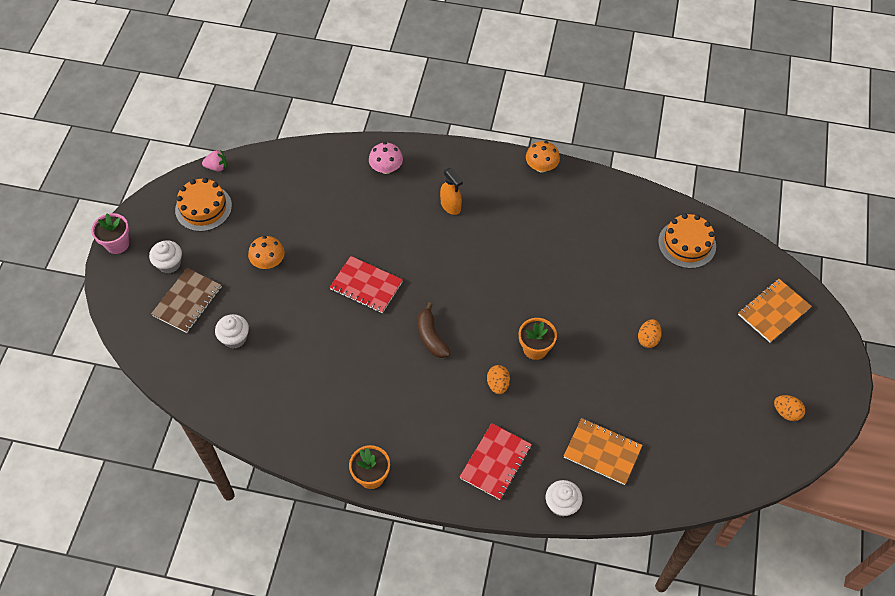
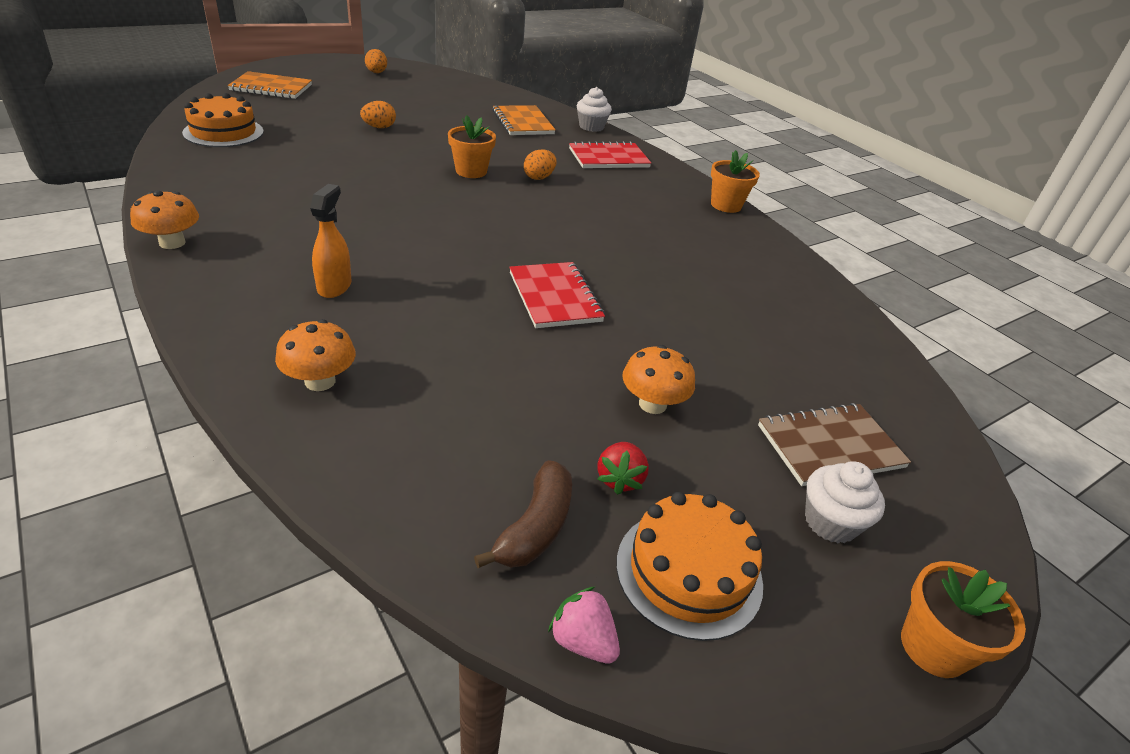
camera: 140 degrees left, 20 degrees down
(117, 244) = (933, 647): pink flower pot -> orange flower pot
(235, 338) = (784, 362): white cupcake -> none
(251, 220) = (619, 479): none -> red strawberry
(386, 168) = (320, 381): pink mushroom -> orange mushroom
(431, 337) = (548, 227): brown banana -> brown banana (535, 527)

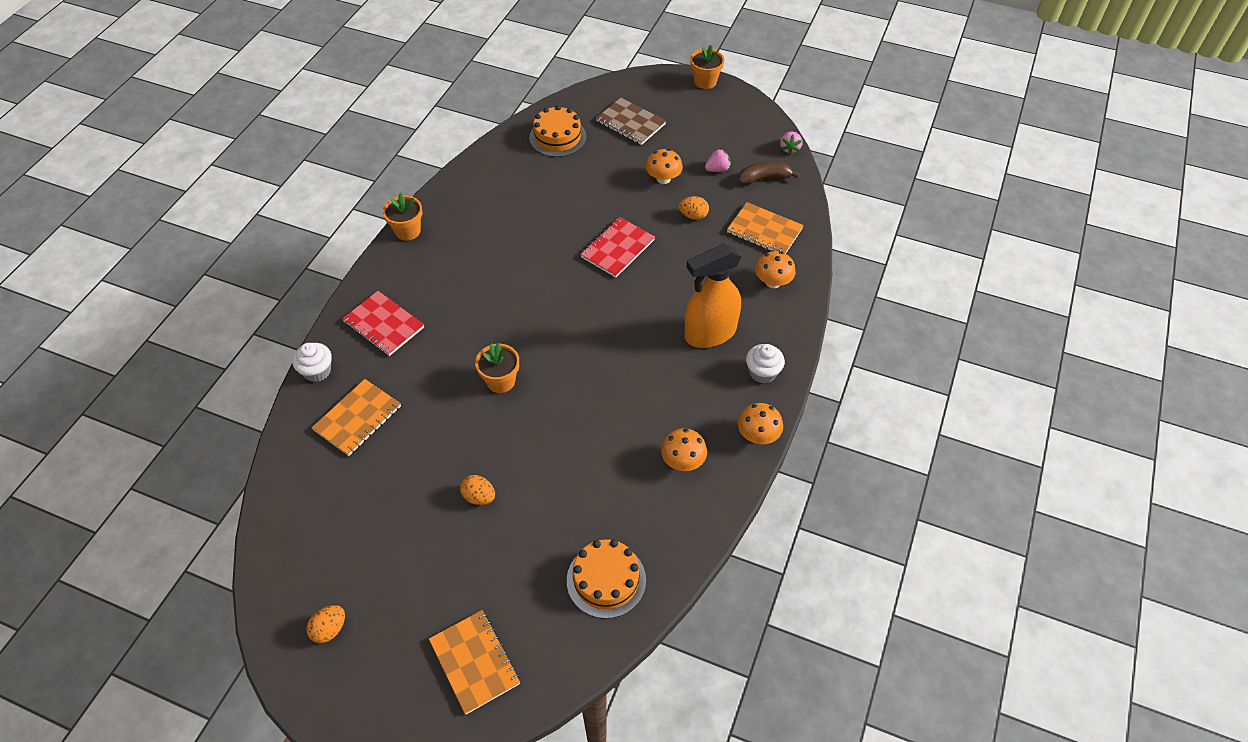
camera: 120 degrees left, 15 degrees up
(237, 198) = (683, 461): none -> orange mushroom
(334, 286) = (709, 333): orange spray bottle -> orange spray bottle, size x1.83
(419, 440) = (764, 230): none -> orange notebook
(539, 177) = (468, 340): orange egg -> orange egg (693, 216)
(619, 479) = (717, 169): red strawberry -> pink strawberry
(689, 572) = (738, 137): orange cake -> orange cake (557, 137)
(830, 522) = (675, 113): white cupcake -> white cupcake (762, 372)

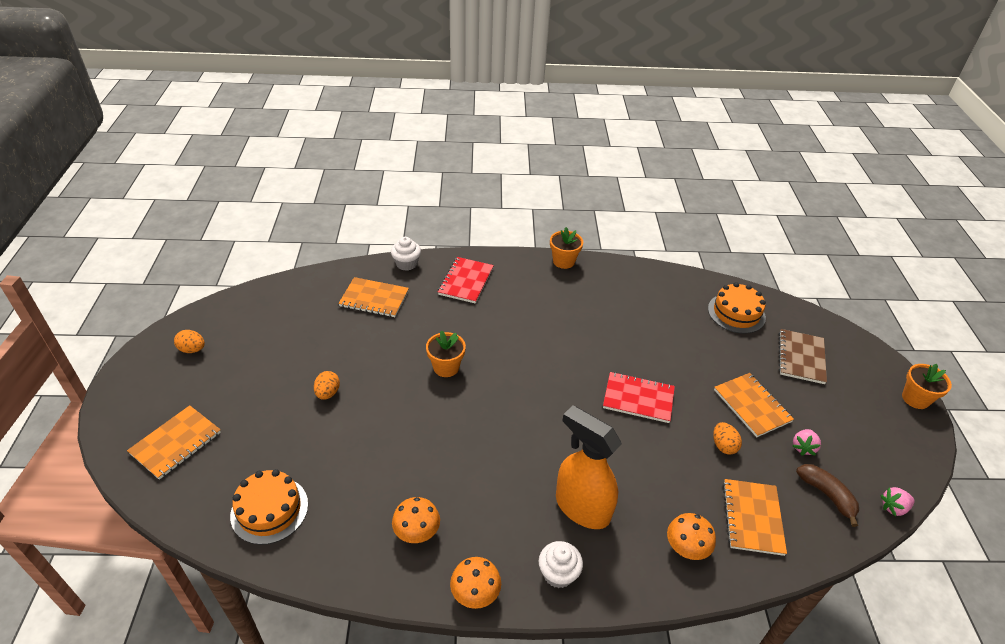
camera: 65 degrees right, 10 degrees down
(663, 179) = (752, 406): orange mushroom -> orange notebook
(717, 169) = (803, 447): pink strawberry -> pink strawberry turned 75 degrees clockwise

